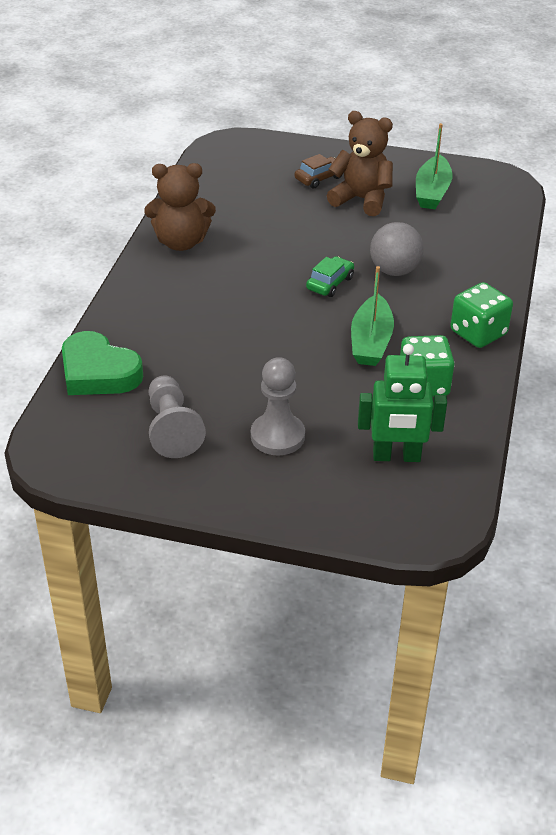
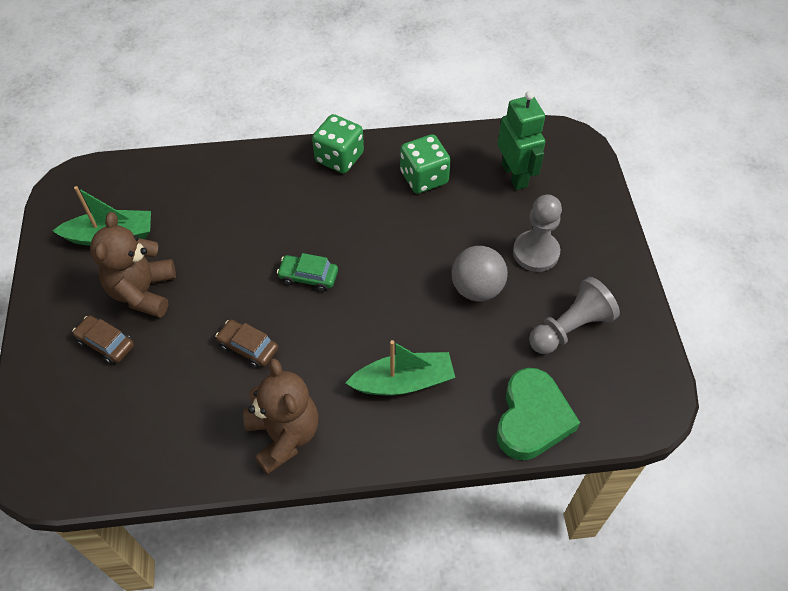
camera: 110 degrees left, 15 degrees up
(273, 240) = (248, 347): none -> brown car
(371, 342) = (384, 224): green boat -> green boat (403, 382)
(394, 271) = (268, 233): grey ball -> grey ball (477, 288)

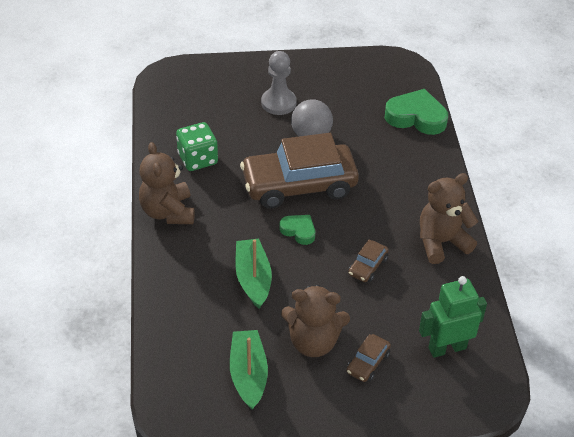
camera: 90 degrees left, 10 degrees down
(308, 277) = (298, 231): green car -> green heart
(339, 158) = (168, 212): green dice -> brown teddy bear
(385, 276) = (299, 185): none -> brown car
(403, 382) = (392, 177): green boat -> green boat (253, 279)
(515, 175) = (201, 107): green robot -> green robot (447, 348)
(570, 328) = (344, 93): grey pawn -> none

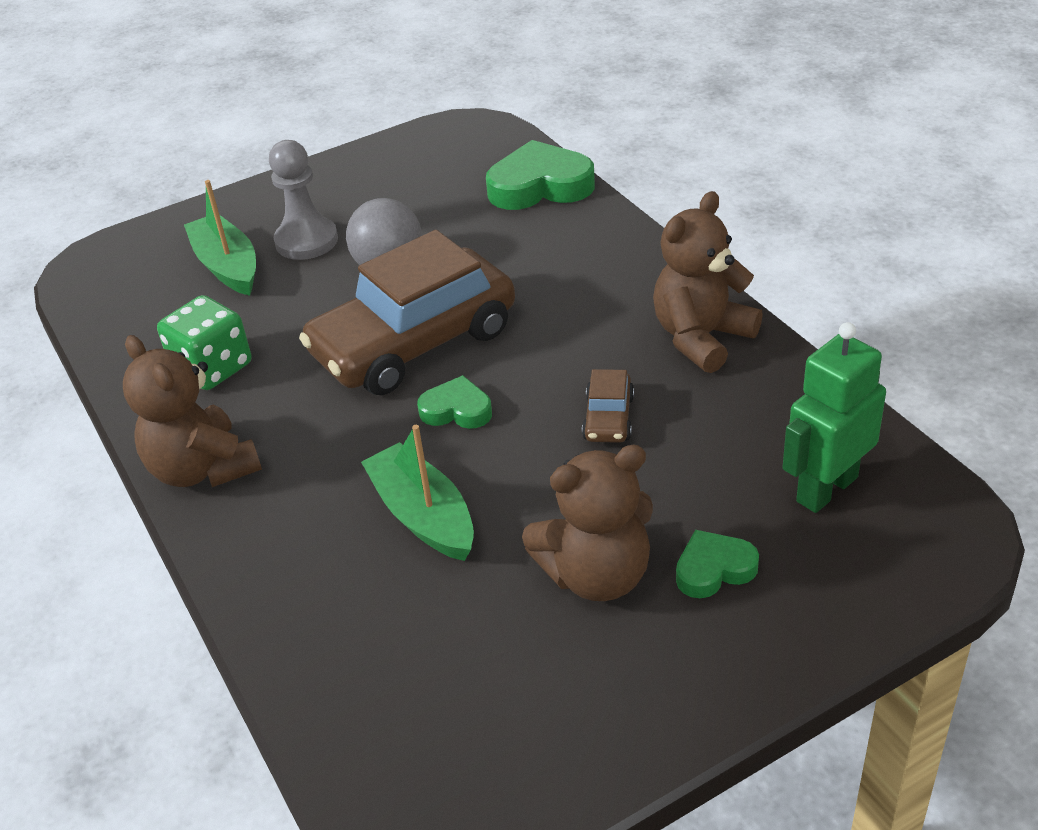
camera: 20 degrees left, 5 degrees down
(248, 374) = (514, 683): green boat -> green boat (227, 266)
(367, 363) = (714, 569): brown car -> green heart

